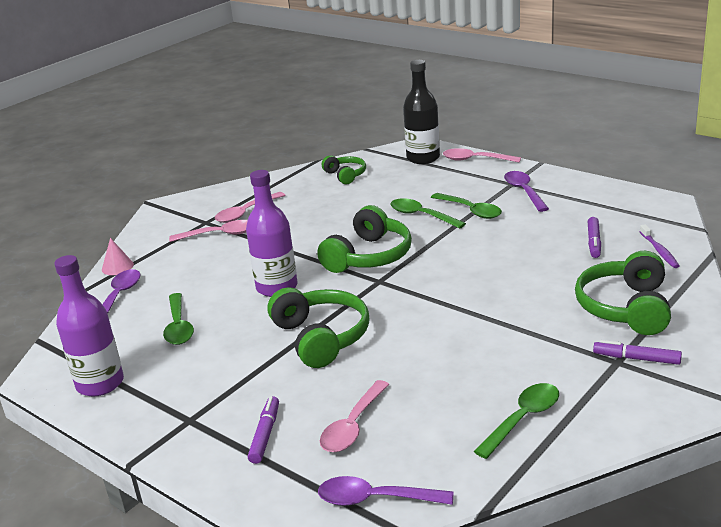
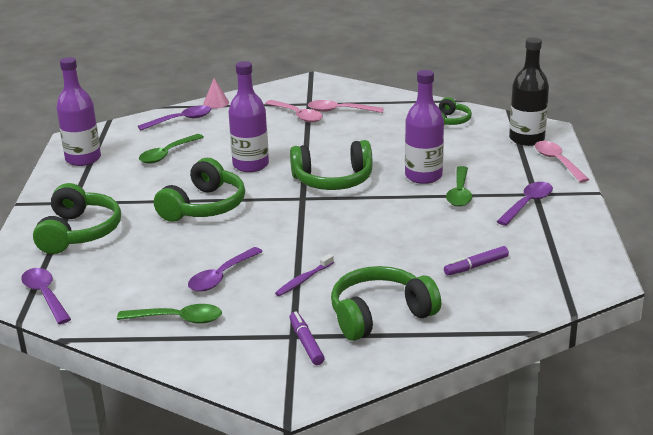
camera: 50 degrees right, 0 degrees up
(265, 434) = (79, 232): purple marker -> green headphones
(353, 426) = (113, 258): pink spoon -> none
(421, 215) = (423, 176): green spoon -> purple bottle
(470, 369) = (221, 277): none -> purple spoon
(659, 251) = (500, 303): purple toothbrush -> purple toothbrush (303, 280)

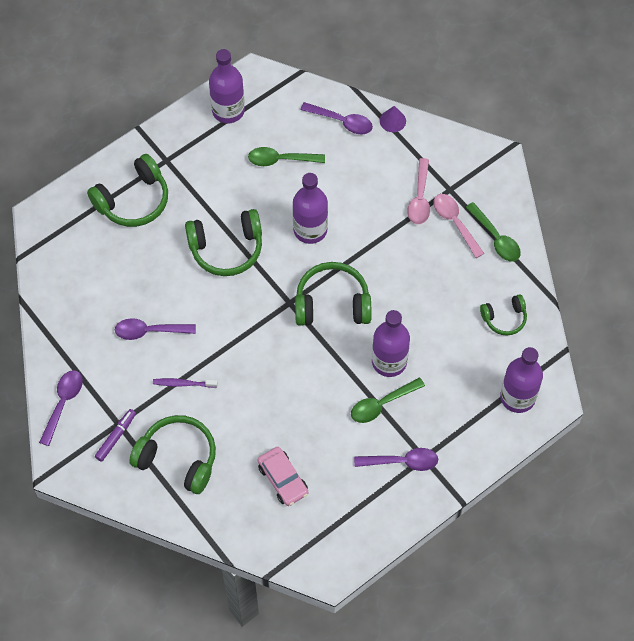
camera: 50 degrees right, 35 degrees up
(45, 295) = (52, 247): purple spoon -> purple spoon (63, 403)
(178, 319) = (85, 345): green spoon -> green spoon (496, 238)
(216, 103) = (392, 121): pink cone -> purple cone
(333, 180) = (332, 303): green headphones -> green headphones turned 135 degrees clockwise
(476, 266) = (283, 479): purple marker -> pink car
(526, 139) = (517, 397): black bottle -> purple bottle
(557, 162) = (493, 443): pink spoon -> none

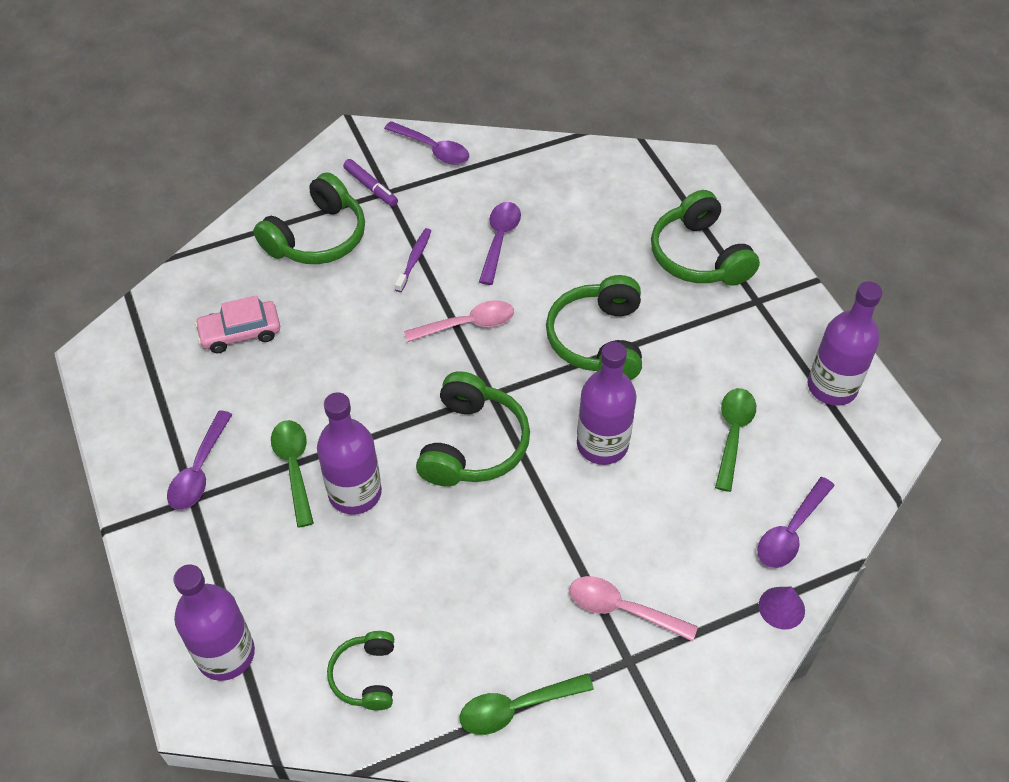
camera: 105 degrees right, 10 degrees down
(455, 222) = (563, 650): pink spoon -> pink spoon (468, 324)

